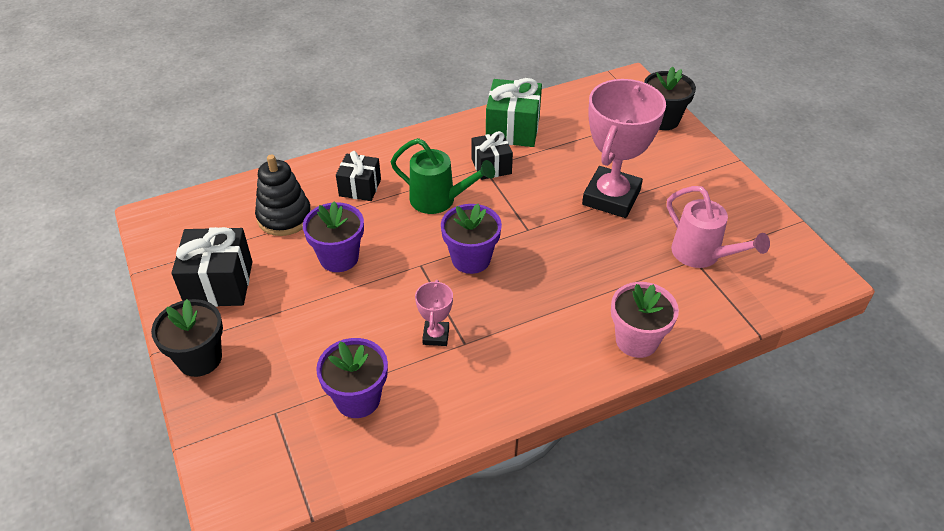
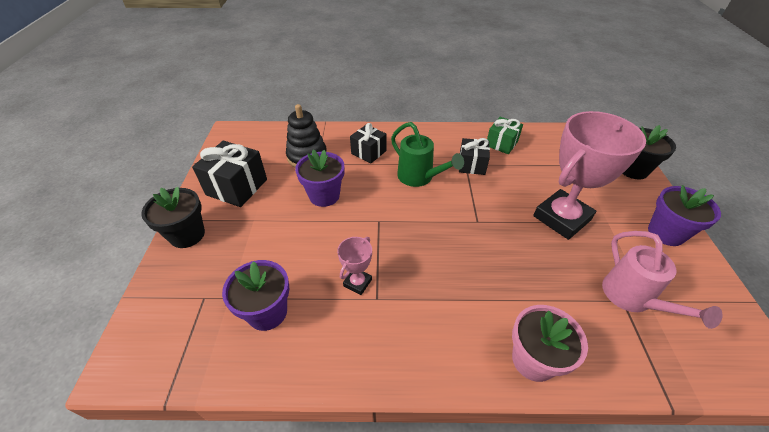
camera: 25 degrees right, 0 degrees up
(471, 259) = (419, 229): purple flower pot -> purple flower pot (666, 233)
(513, 129) = (501, 144): green gift -> green gift, size x0.64

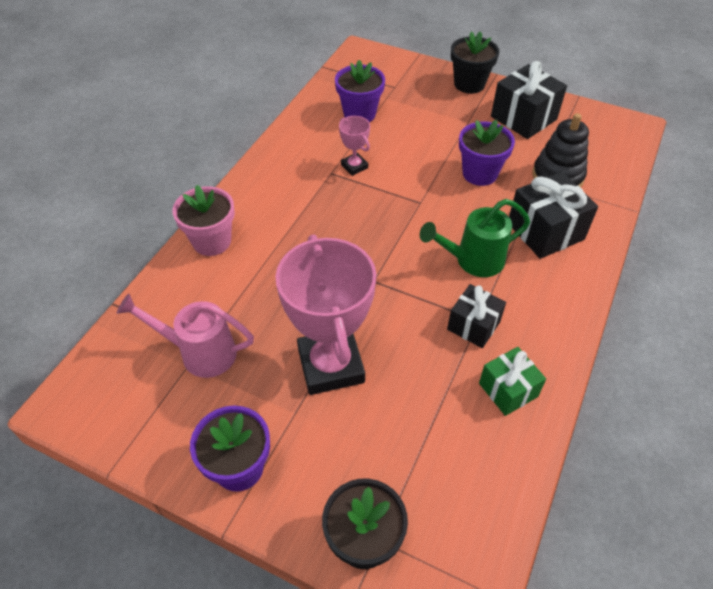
camera: 115 degrees right, 5 degrees up
(368, 152) = (545, 231): black gift -> black gift, size x1.56

